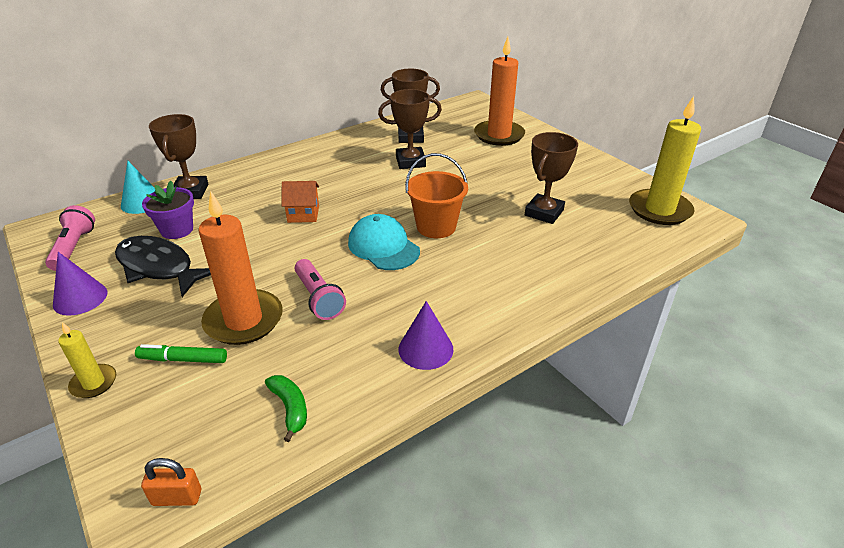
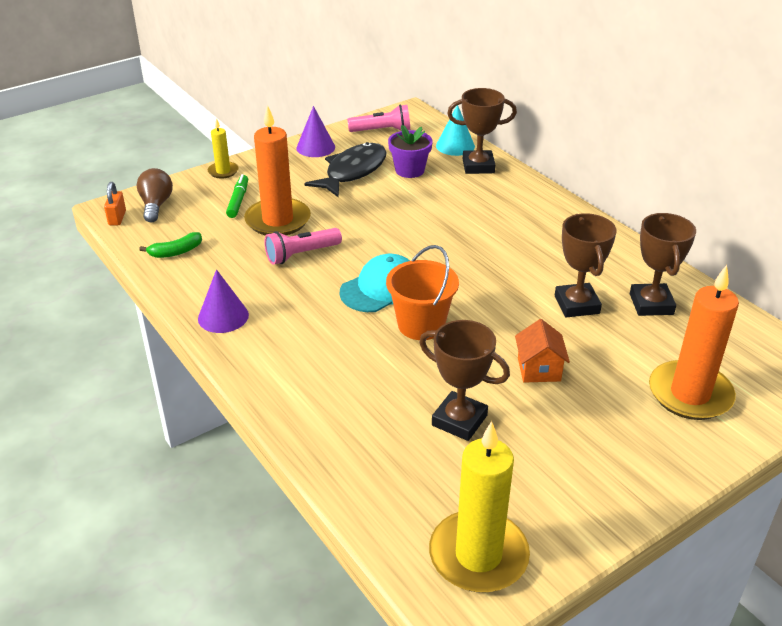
camera: 90 degrees right, 0 degrees up
(157, 450) = (156, 205): none -> brown light bulb
(303, 214) = (441, 234): orange house -> orange house (539, 369)

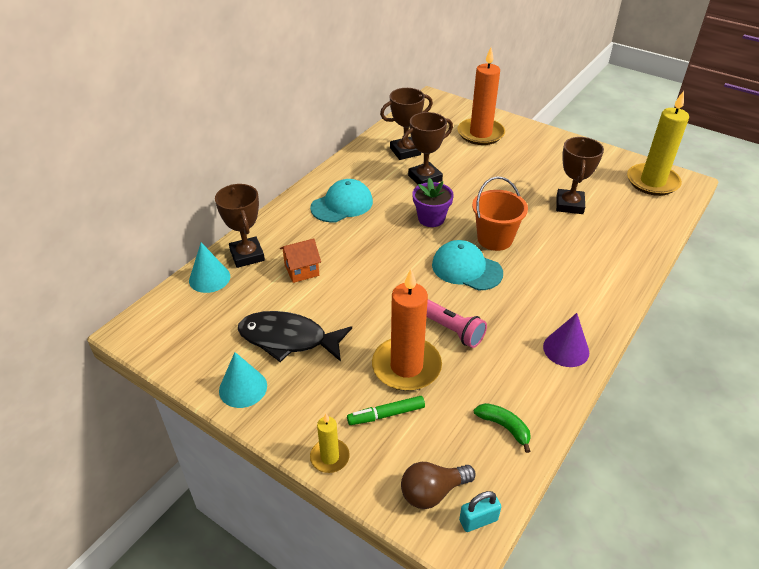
camera: 110 degrees left, 5 degrees up
(117, 218) = (478, 520): orange padlock -> turquoise padlock
(315, 147) = (243, 388): purple cone -> turquoise cone
(382, 131) = (187, 341): pink flashlight -> none
(409, 170) = (270, 298): purple flower pot -> purple flower pot (431, 218)
(539, 369) = (500, 184): orange house -> orange house (301, 270)
(541, 231) = (342, 204): none -> turquoise cap

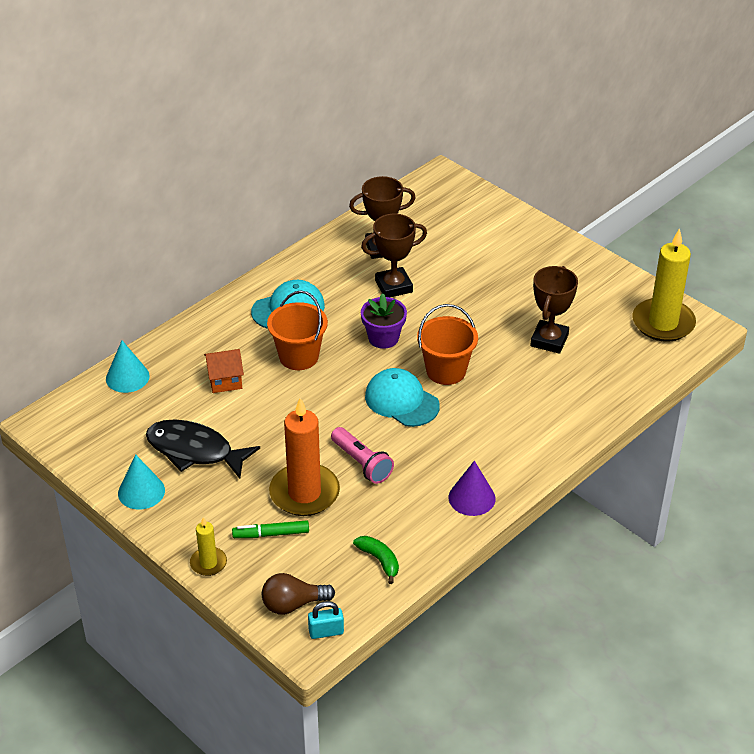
camera: 10 degrees right, 0 degrees up
(247, 255) = (171, 357): brown trophy -> none
(362, 242) = (299, 356): none -> orange bucket
(480, 134) = (482, 234): orange candle -> none

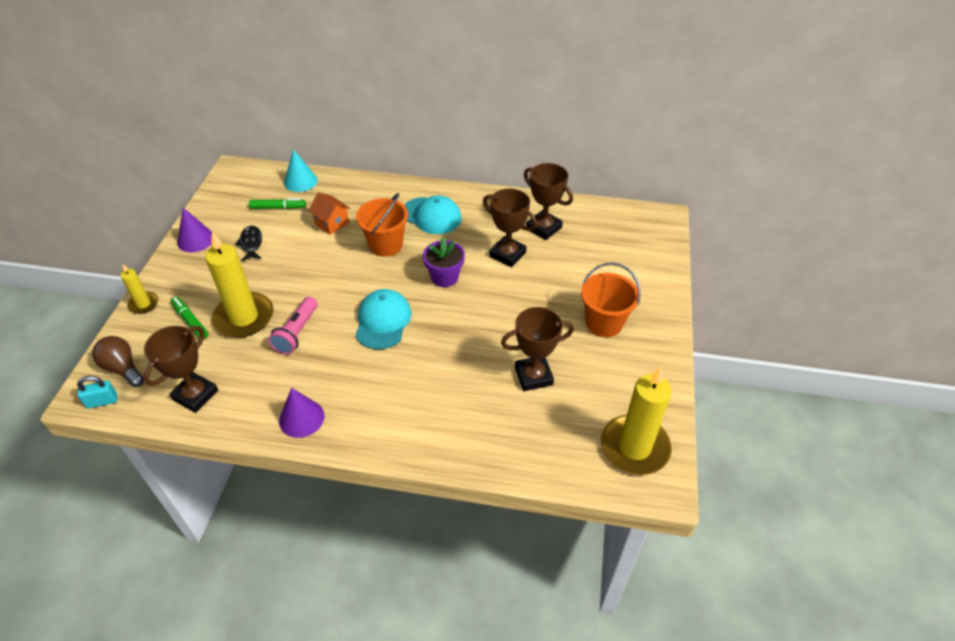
camera: 55 degrees right, 5 degrees up
(141, 491) = (195, 240): turquoise cone -> purple cone
(155, 410) = (278, 208): none -> green marker
(195, 451) = (251, 244): black fish -> black fish, size x0.54
(304, 493) = (244, 317): orange candle -> yellow candle
(326, 631) = (102, 401): turquoise padlock -> turquoise padlock turned 60 degrees counterclockwise
(379, 560) = (195, 395): green banana -> brown trophy
(446, 371) = (438, 330): orange bucket -> orange bucket (604, 323)

